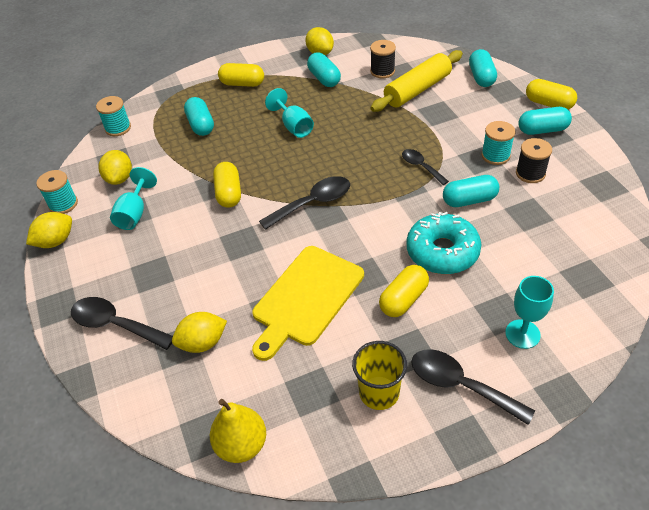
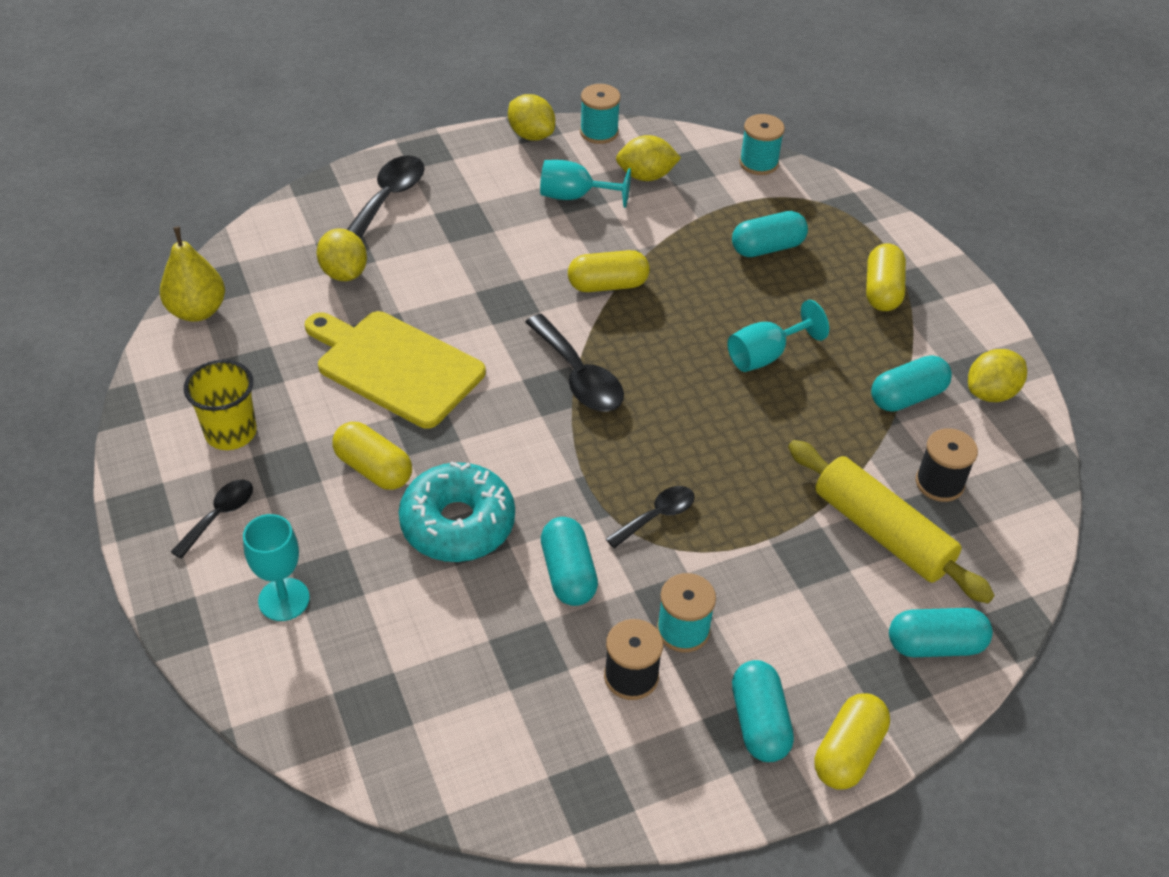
camera: 85 degrees right, 0 degrees up
(460, 385) = (220, 515): black spoon -> black spoon, size x0.62

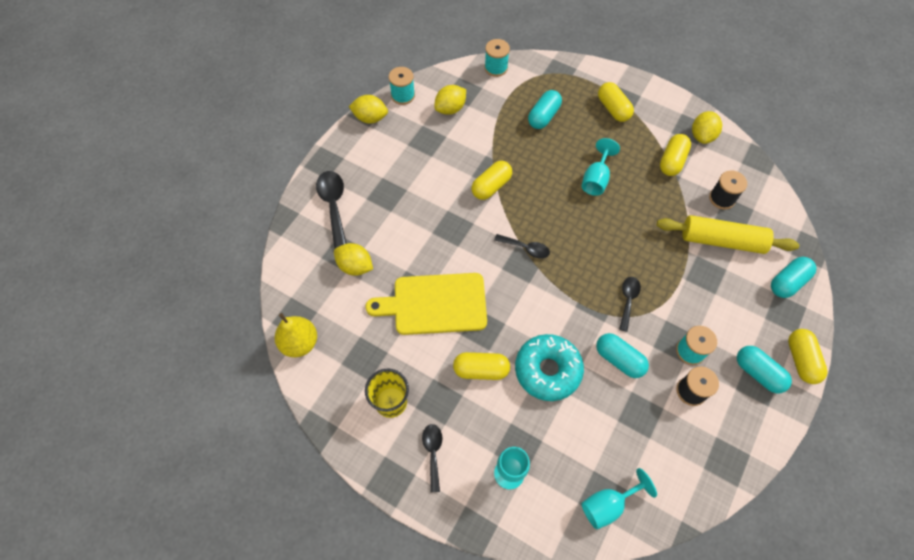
camera: 35 degrees left, 15 degrees up
(574, 196) = (427, 143): turquoise goblet -> turquoise goblet (608, 504)
(579, 376) = (526, 248): black spoon -> black spoon, size x0.62
(907, 397) = (672, 161): turquoise capsule -> yellow capsule

